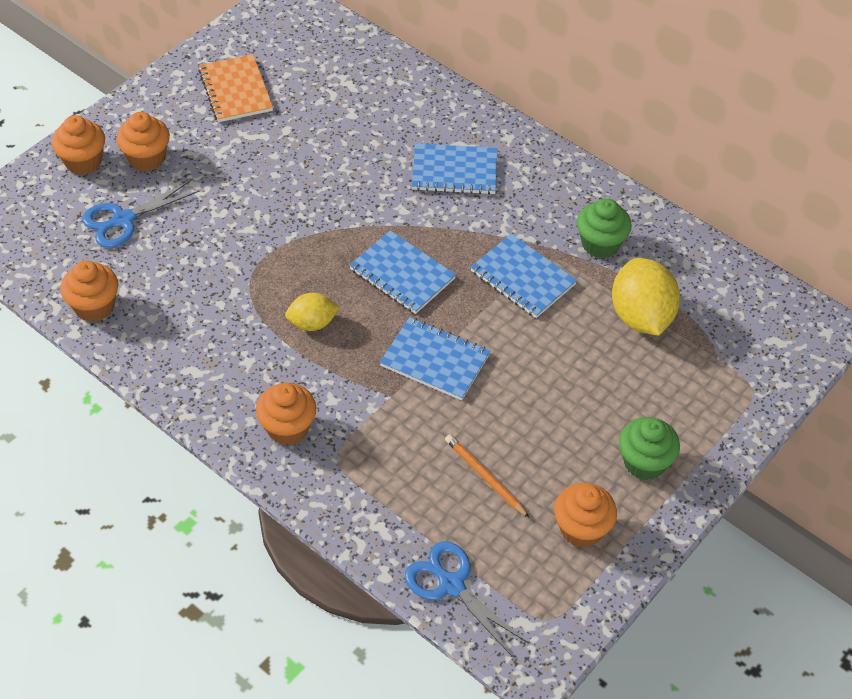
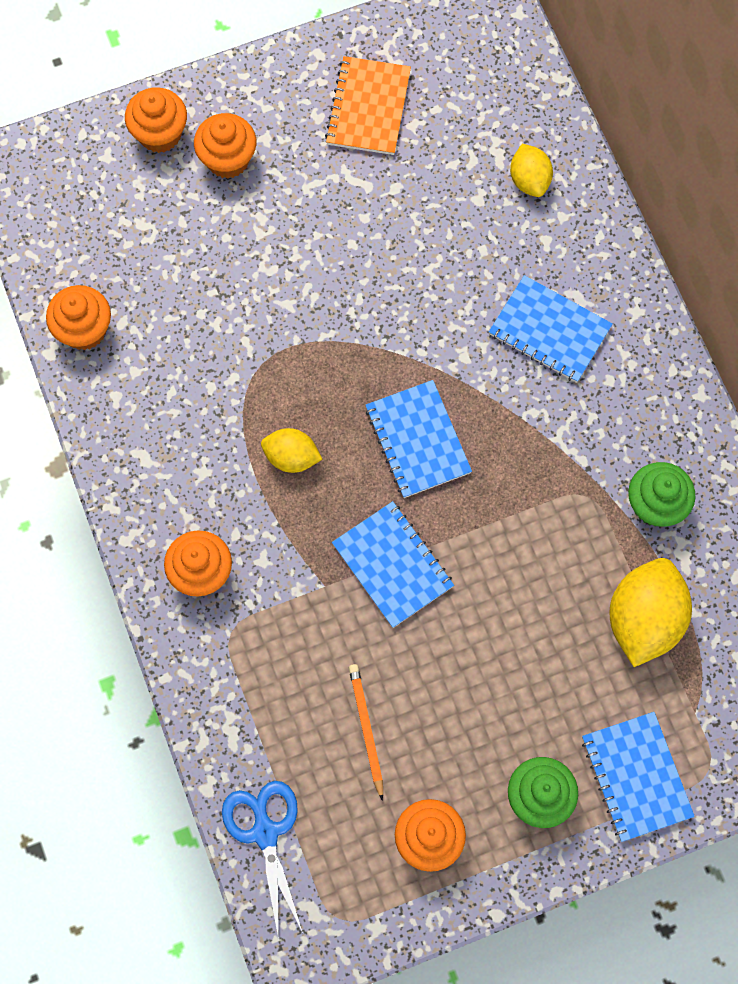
camera: 30 degrees right, 20 degrees up
(123, 220) = (164, 231): blue scissors -> none
(381, 90) = (529, 180): none -> yellow lemon
(523, 278) = (544, 507): blue notebook -> blue notebook (636, 777)

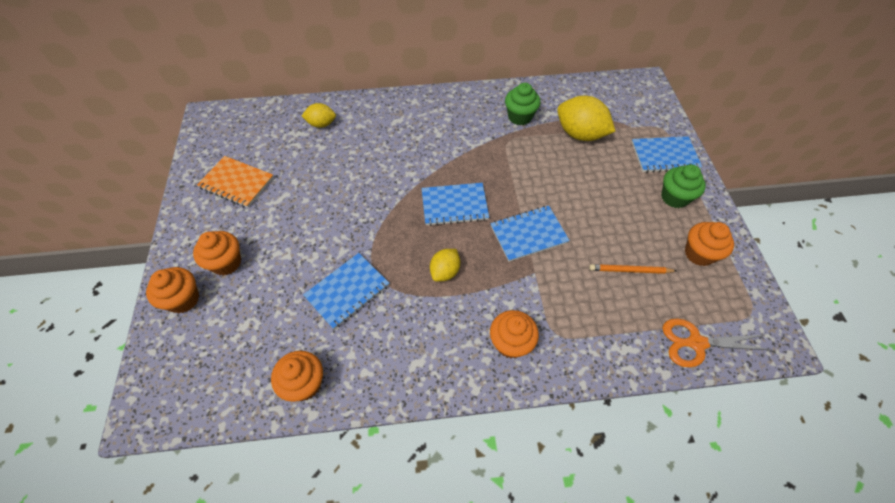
camera: 75 degrees left, 15 degrees down
(265, 832) = (696, 343): blue scissors -> orange scissors
(549, 330) = (411, 135): blue notebook -> blue notebook (347, 291)

